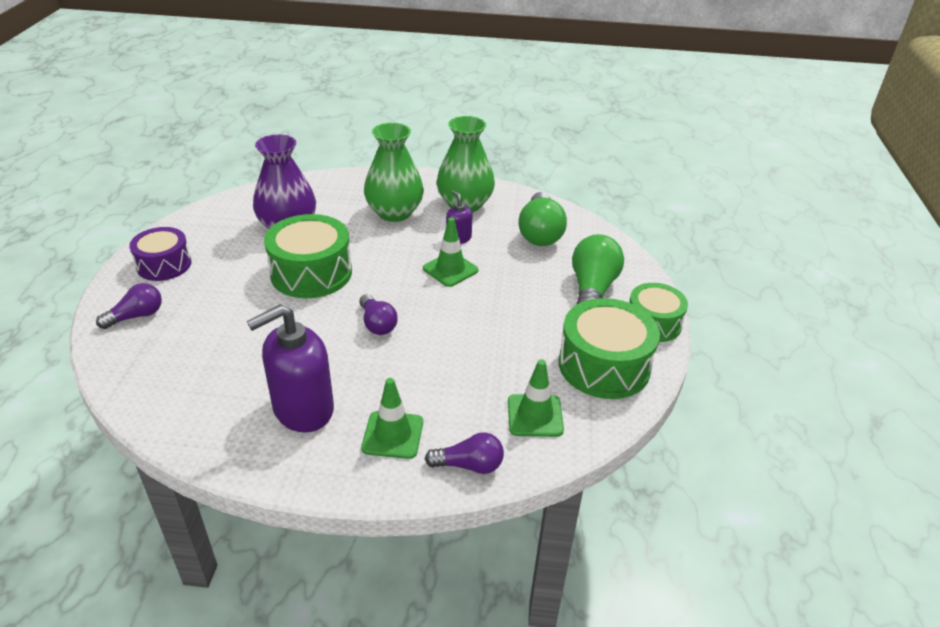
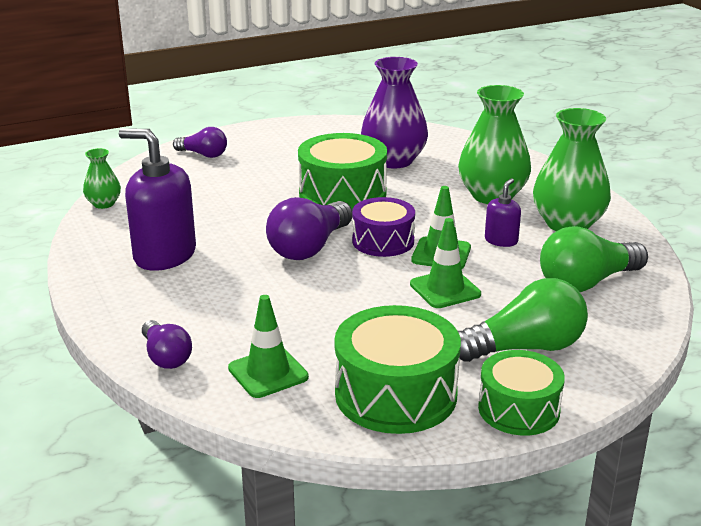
camera: 60 degrees right, 10 degrees down
(153, 416) = (104, 204): none -> green vase
(164, 265) = (275, 138): purple drum -> purple drum (383, 241)
(377, 324) = (309, 247): purple light bulb -> purple light bulb, size x1.66
(393, 435) = (170, 306): green traffic cone -> green traffic cone (445, 289)

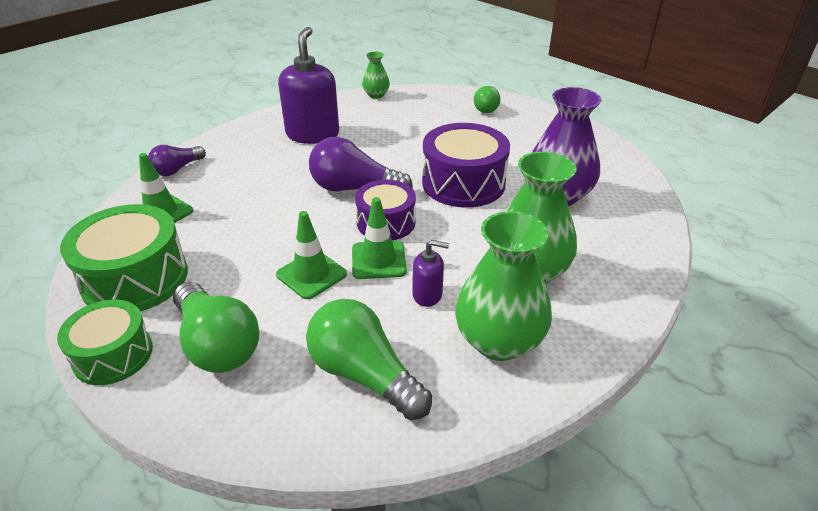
camera: 70 degrees right, 10 degrees up
(203, 154) = (485, 107): purple light bulb -> green light bulb
(342, 194) = (463, 183): green drum -> purple drum

